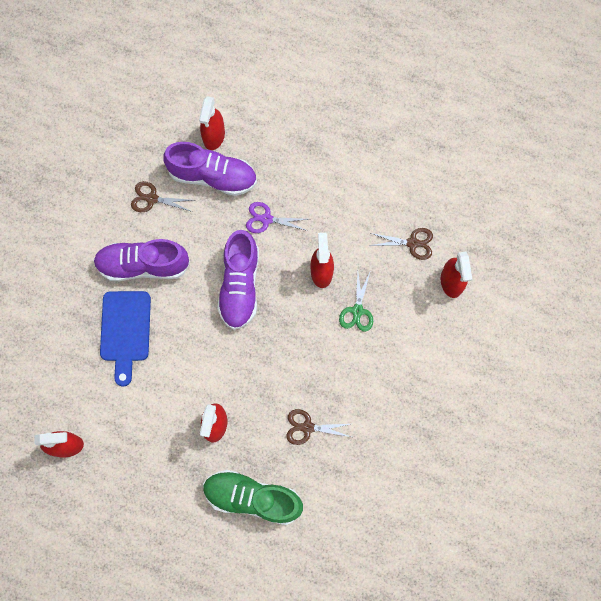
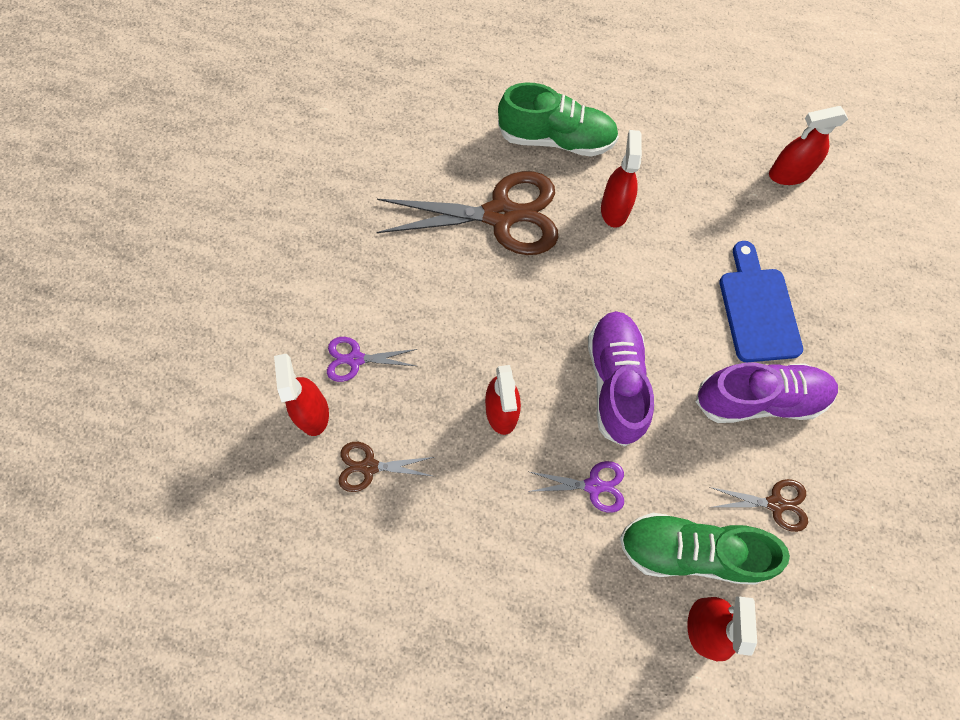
camera: 175 degrees right, 5 degrees down
(213, 177) = (689, 550): purple shoe -> green shoe
(307, 427) = (500, 215): brown scissors -> brown scissors, size x2.15
(357, 311) = (446, 361): green scissors -> none
(422, 317) = (355, 359): none -> purple scissors

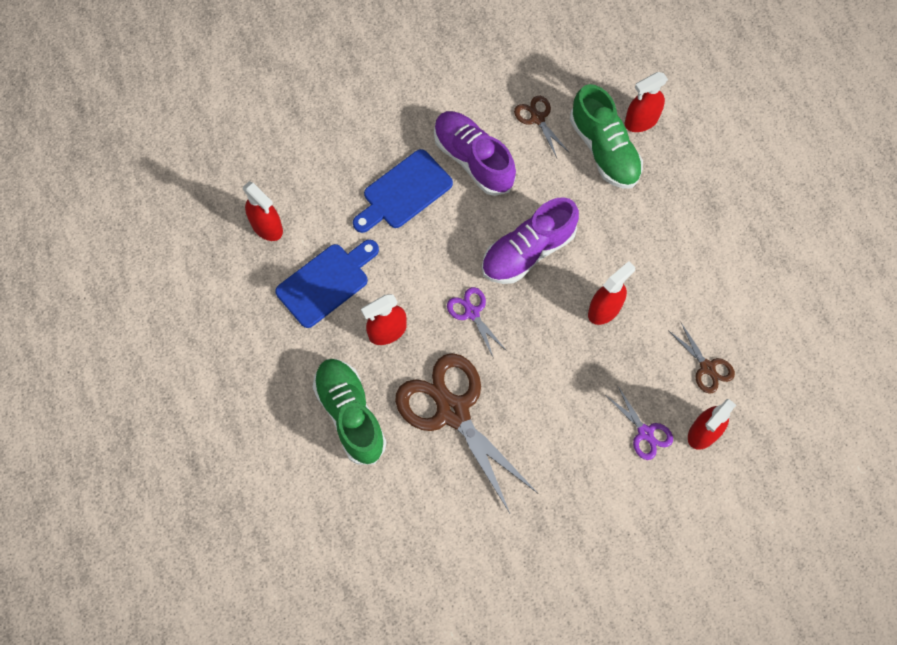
camera: 125 degrees left, 0 degrees up
(593, 485) = (608, 224): purple scissors -> purple scissors (472, 313)
(697, 189) = (326, 282): none -> blue cutting board

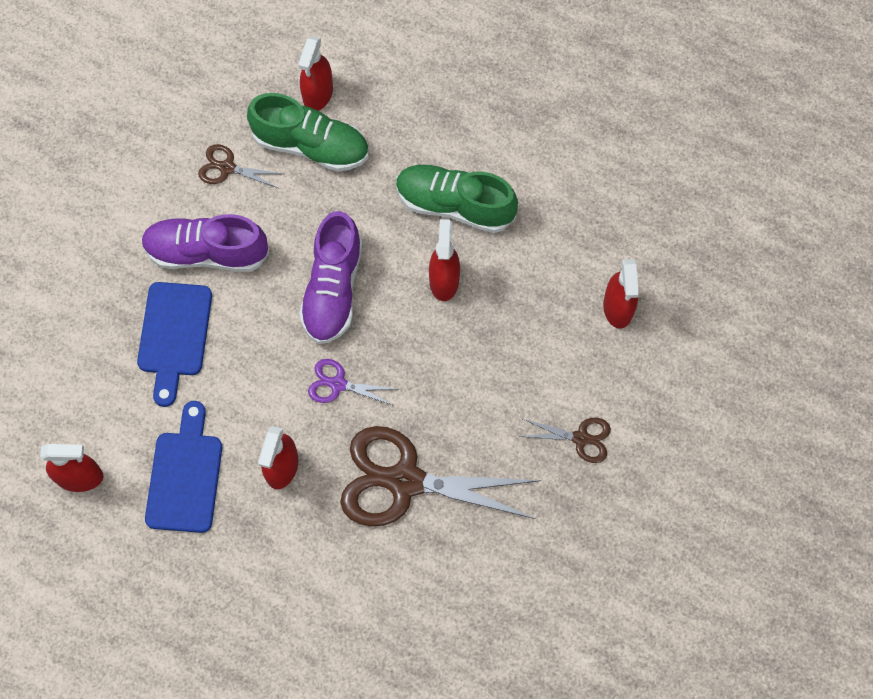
camera: 45 degrees left, 0 degrees up
(350, 414) = (322, 566): green shoe -> green shoe (454, 205)
(645, 432) = (574, 351): purple scissors -> none
(707, 367) = (570, 253): brown scissors -> brown scissors (581, 438)

